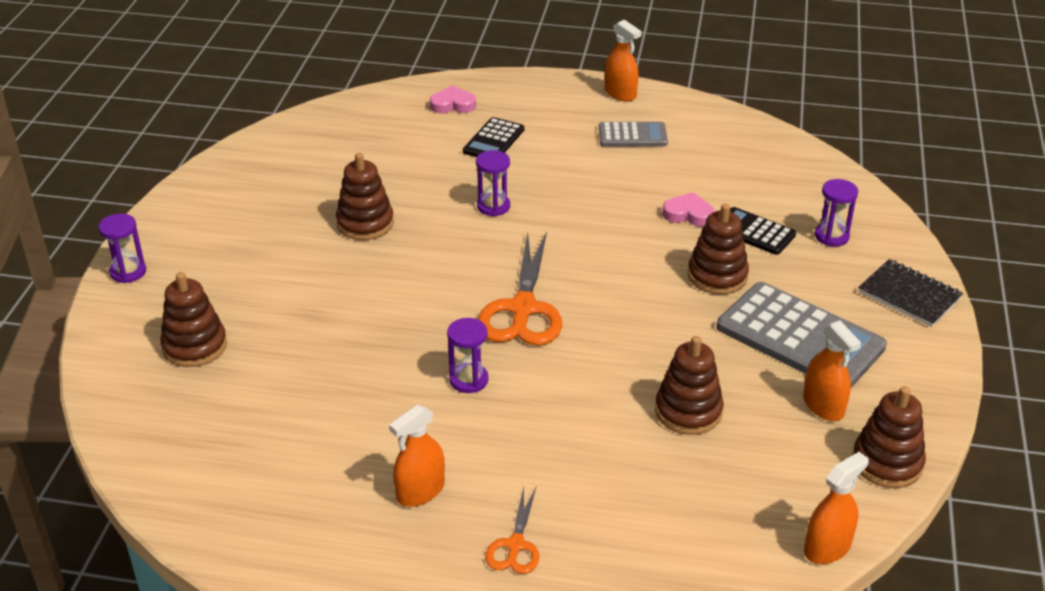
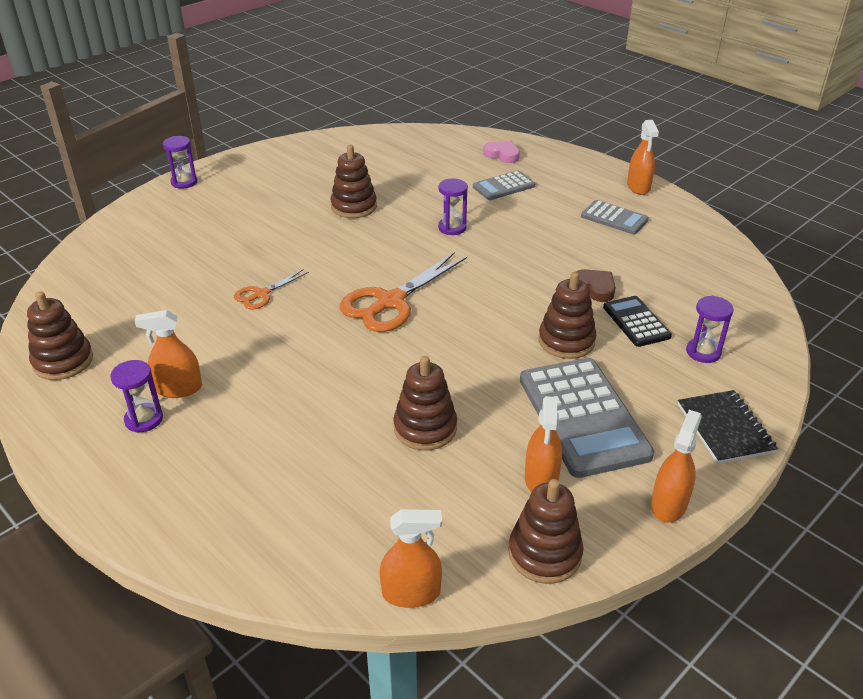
camera: 35 degrees right, 0 degrees up
(195, 346) = (165, 238): brown stacking toy -> brown stacking toy (63, 361)
(468, 380) = (297, 332): purple hourglass -> purple hourglass (144, 419)
(494, 141) = (503, 186): black calculator -> grey calculator
(515, 545) = (191, 457): orange scissors -> orange scissors (261, 294)
(688, 214) = (595, 288): pink heart -> brown heart
(930, 377) = (668, 504): none -> orange spray bottle

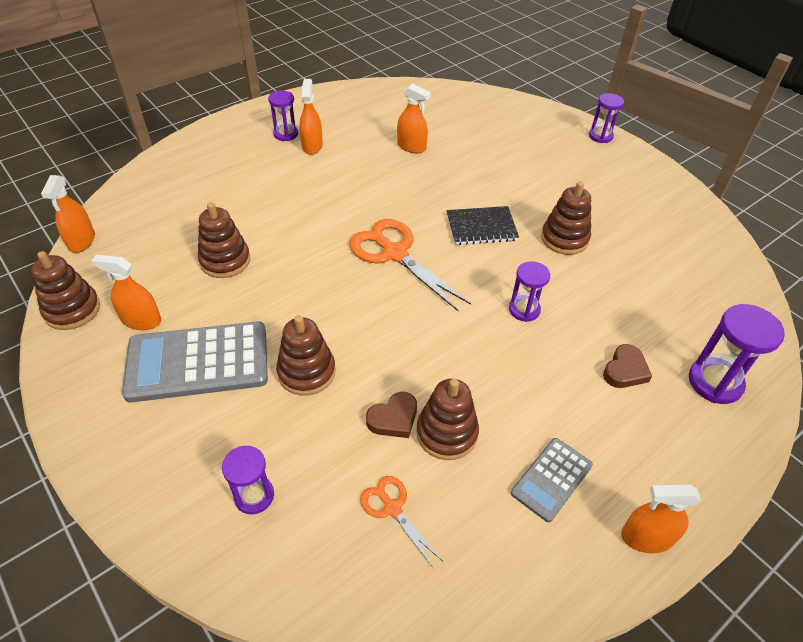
camera: 95 degrees right, 10 degrees up
(63, 361) = (355, 100): brown stacking toy -> brown stacking toy (446, 433)
(261, 294) = (418, 180): orange scissors -> orange scissors (392, 508)
(502, 155) = (715, 382): pink heart -> purple hourglass
(503, 186) = (625, 370): grey calculator -> brown heart
(636, 322) = (323, 443): black calculator -> none
(668, 504) = (73, 398): orange spray bottle -> orange spray bottle (411, 147)
(725, 428) = (135, 475): black notebook -> black notebook (481, 227)

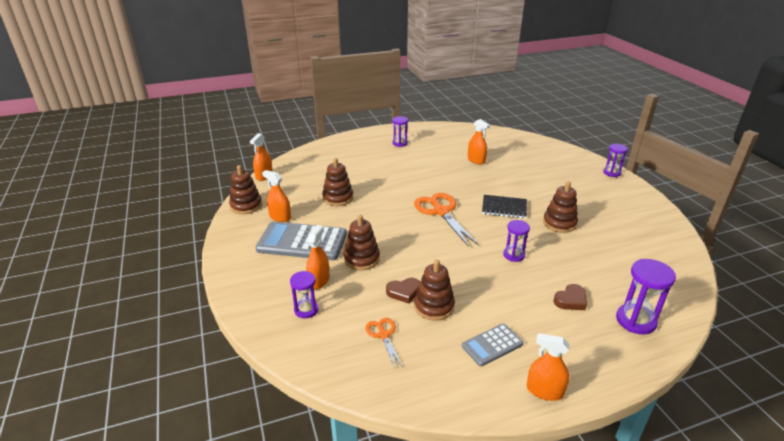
camera: 20 degrees right, 15 degrees down
(312, 146) = (413, 151): orange spray bottle -> orange spray bottle (319, 280)

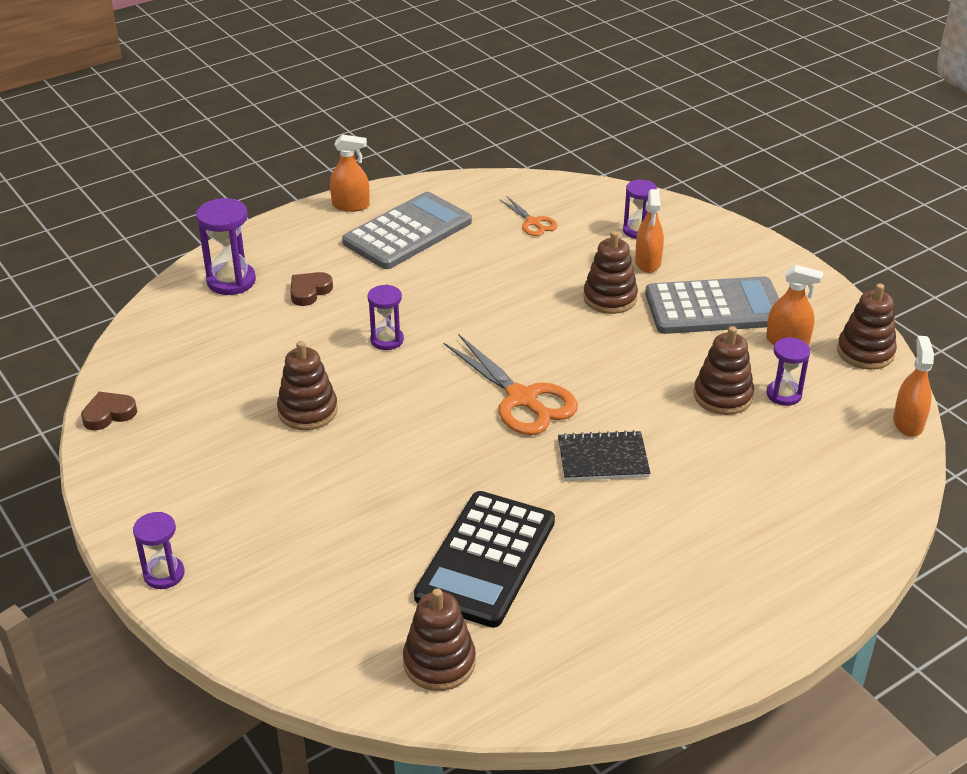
camera: 165 degrees right, 5 degrees up
(400, 143) = (696, 590): purple hourglass -> purple hourglass (783, 394)
(404, 292) = (529, 267): brown heart -> brown heart (109, 414)
(434, 306) = (485, 258): brown stacking toy -> brown stacking toy (439, 662)
(476, 160) = (486, 559): orange spray bottle -> black calculator
(492, 345) = (407, 232): grey calculator -> grey calculator, size x1.86
(504, 208) = (408, 427): black notebook -> black notebook (603, 459)

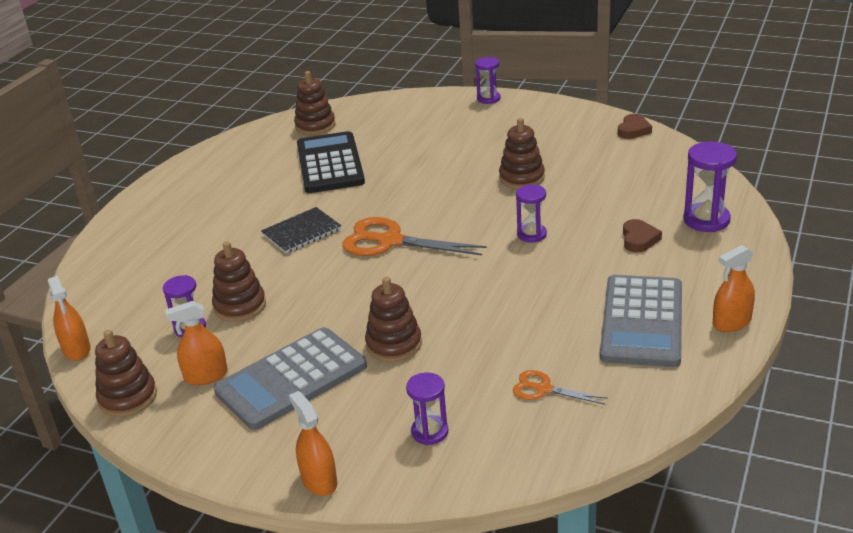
camera: 150 degrees right, 5 degrees down
(648, 262) = (389, 398): orange spray bottle -> orange spray bottle (319, 481)

